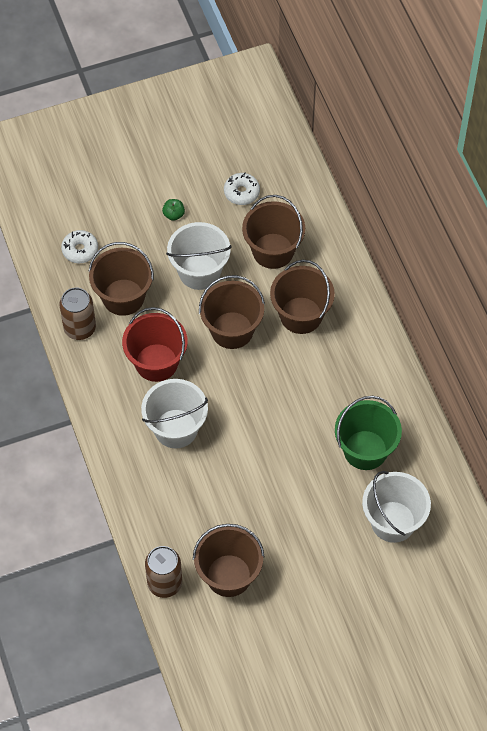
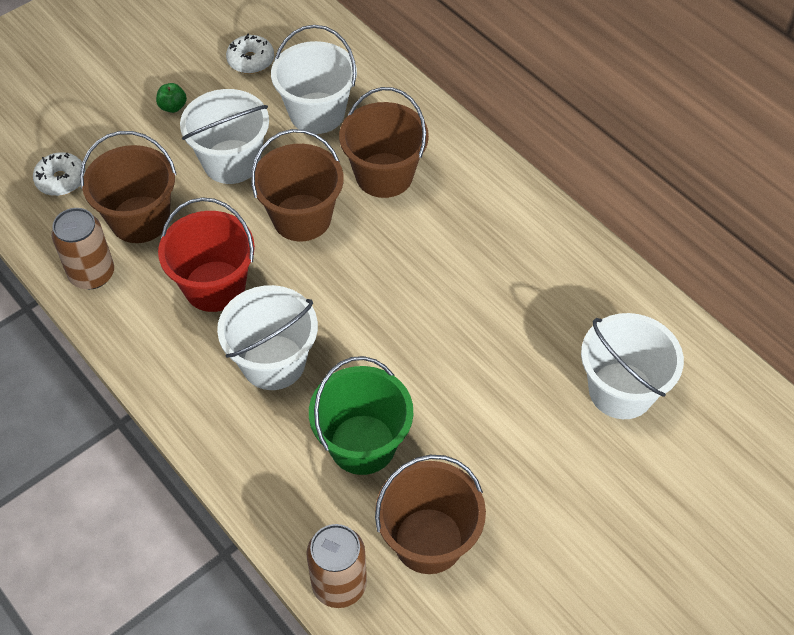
camera: 20 degrees left, 5 degrees down
(273, 251) = (317, 113): brown bucket -> white bucket
(365, 450) = (541, 311): green bucket -> green bucket (362, 444)

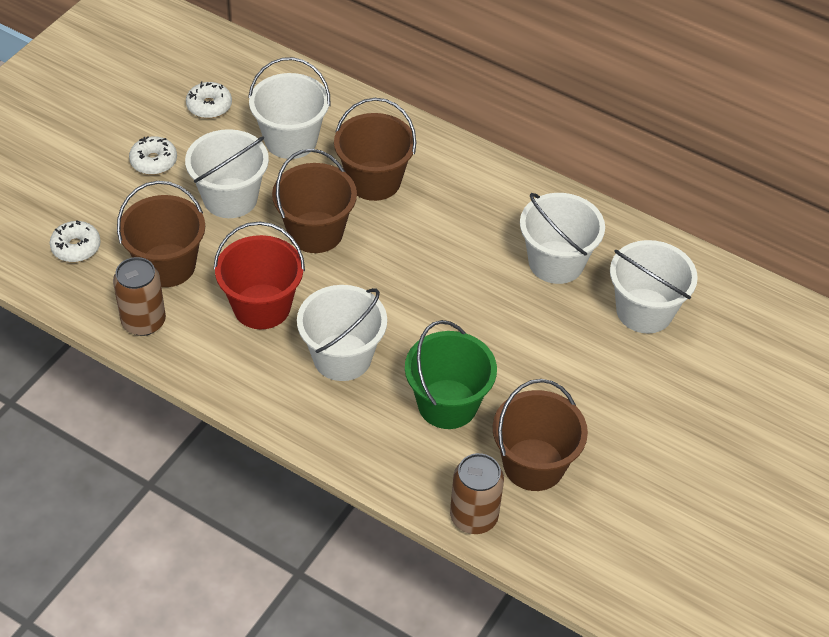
camera: 20 degrees left, 5 degrees down
(173, 107) = (153, 161): green apple -> white donut
(543, 310) = (556, 262): none -> white bucket

